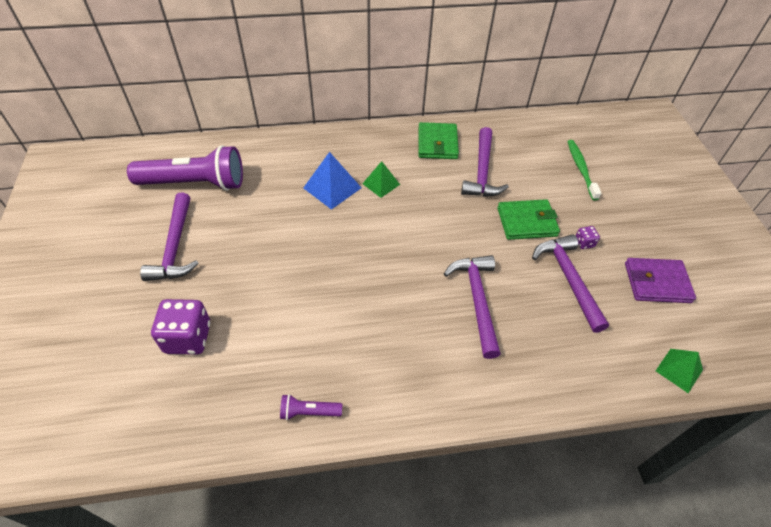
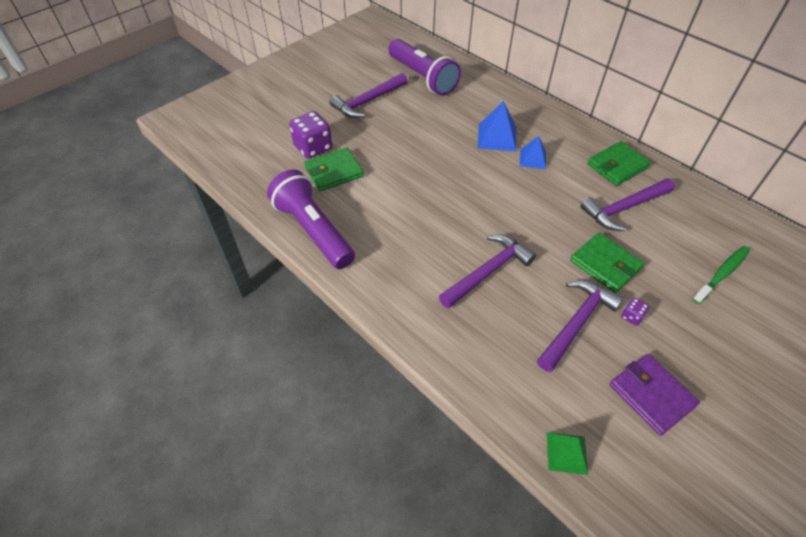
camera: 55 degrees right, 0 degrees up
(244, 341) = (334, 172): none -> green wallet
(309, 412) = (313, 230): purple flashlight -> purple flashlight, size x2.37
(381, 184) = (533, 159): green pyramid -> blue pyramid

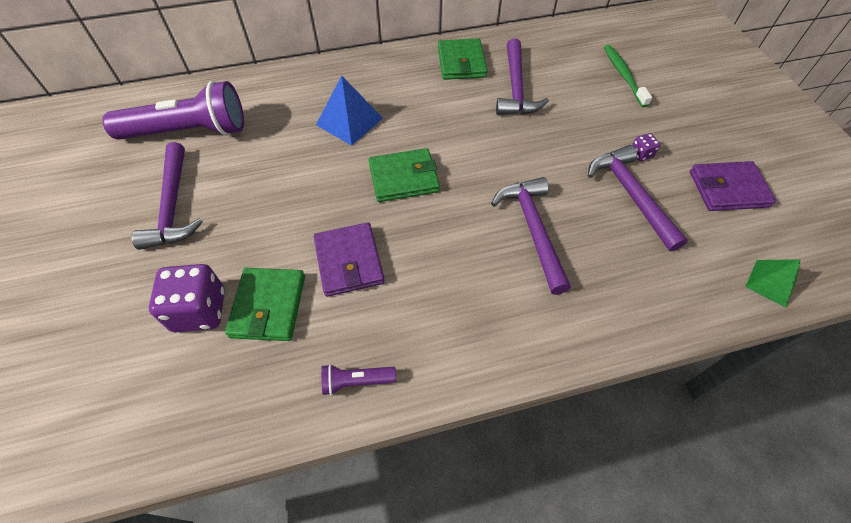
camera: 60 degrees left, 5 degrees up
(313, 230) = (356, 381): purple flashlight -> purple flashlight, size x0.42
(388, 190) = (349, 261): none -> purple wallet
(533, 159) = (404, 112): blue pyramid -> none
(605, 264) = (574, 137): green wallet -> green wallet (403, 178)

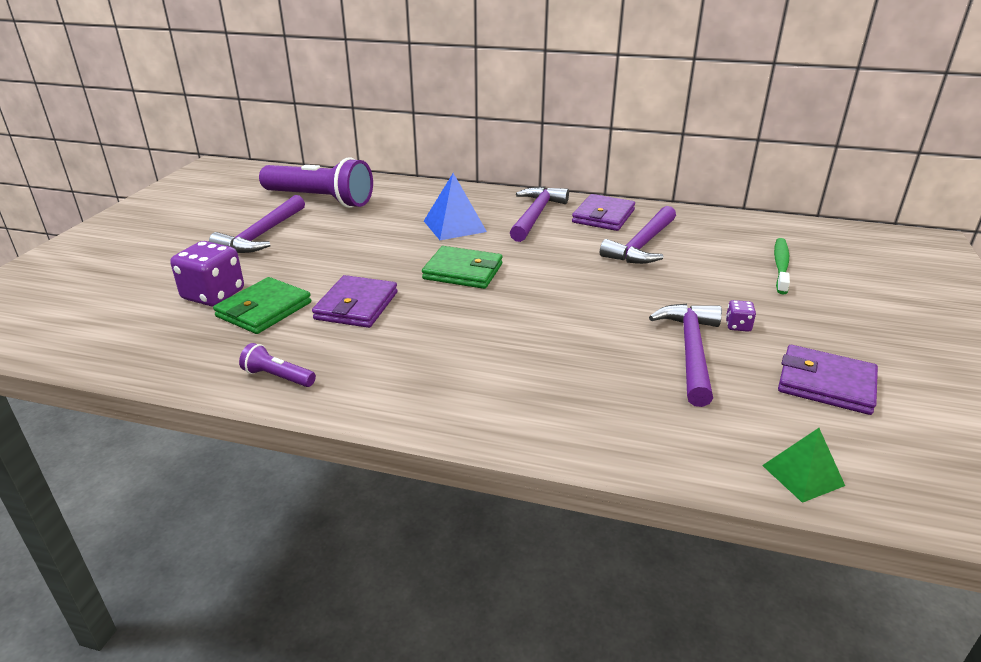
camera: 30 degrees right, 25 degrees down
(461, 62) = (603, 216): green wallet -> purple wallet
(533, 230) = (551, 341): purple hammer -> purple hammer (536, 215)

